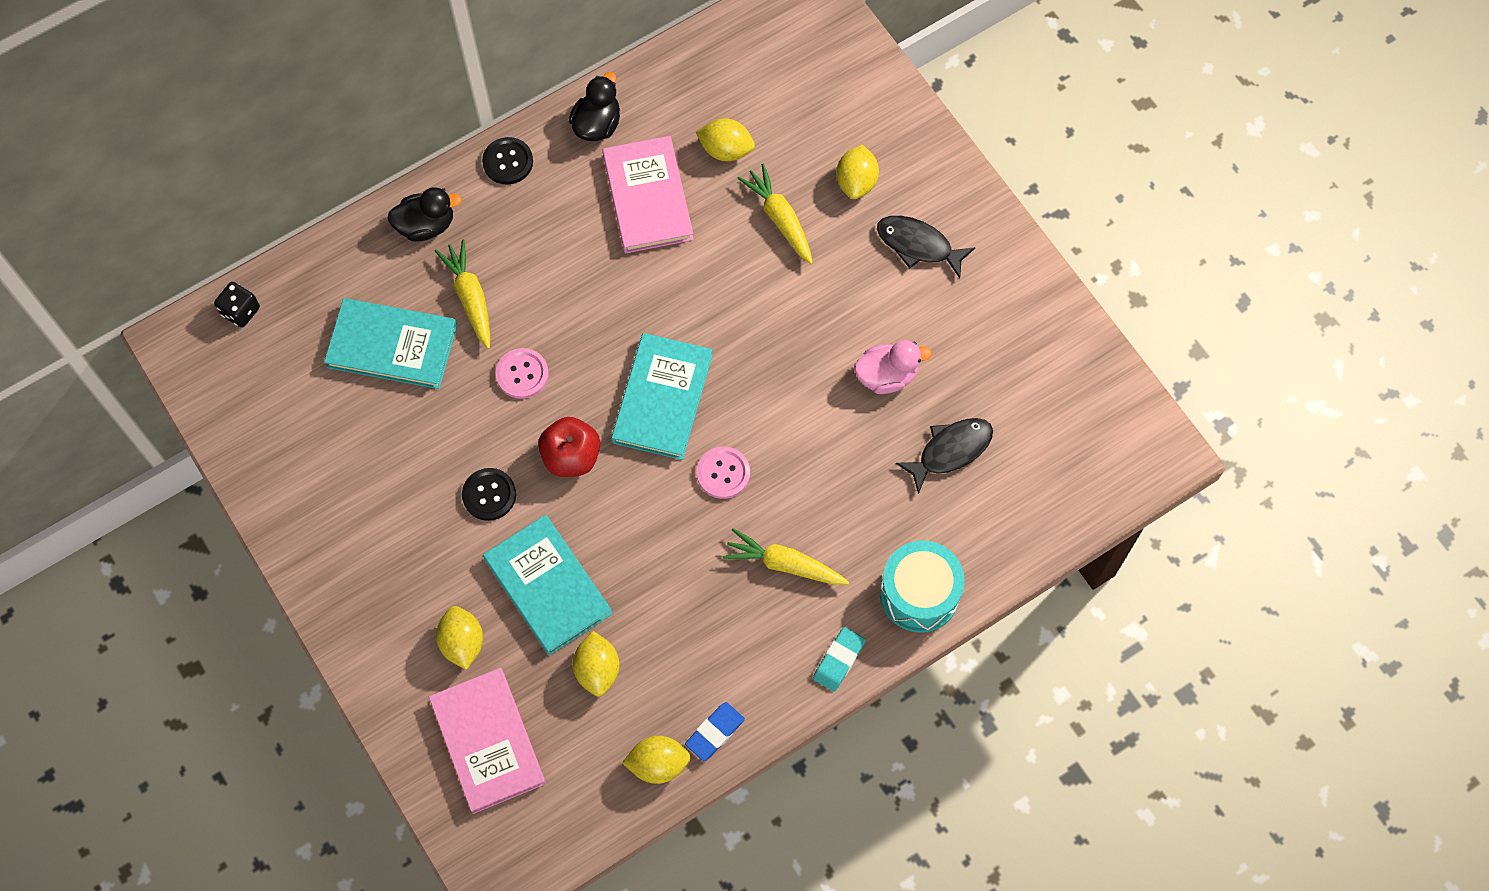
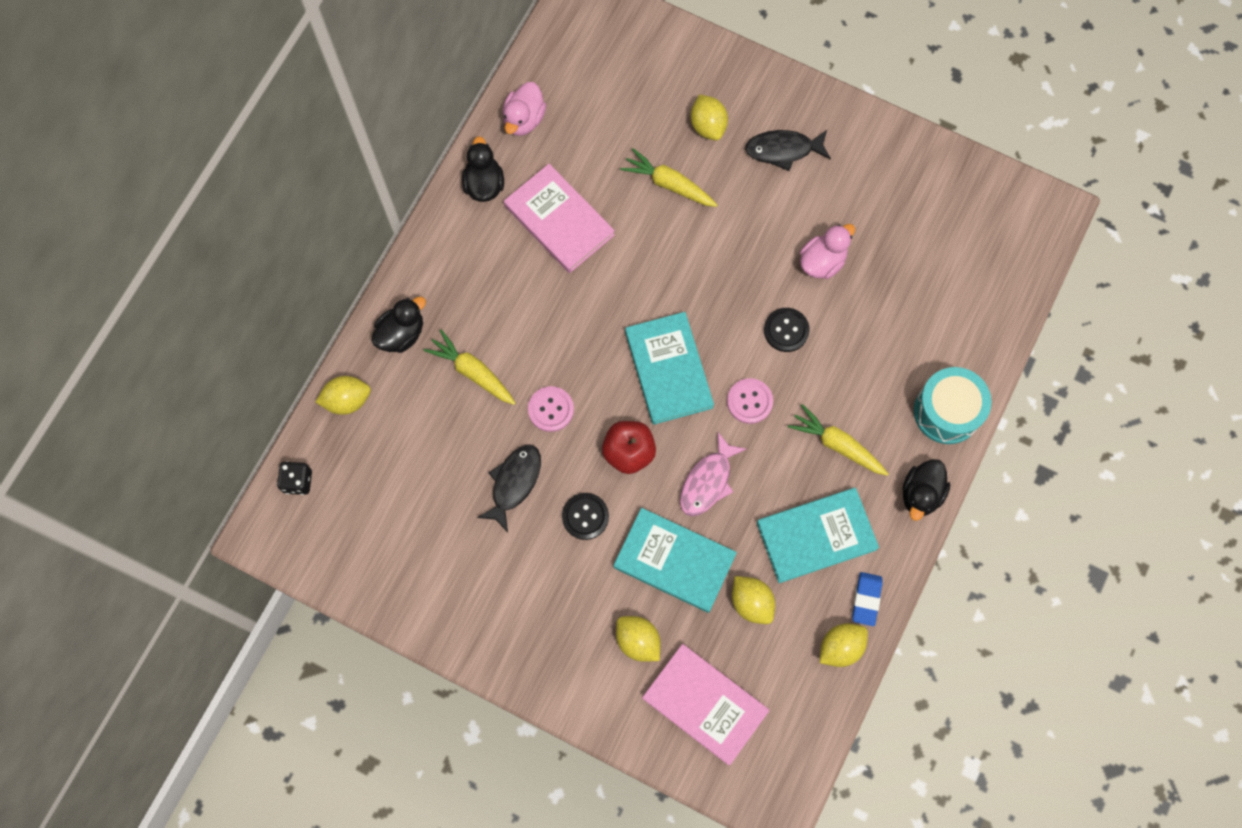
camera: 30 degrees left, 5 degrees up
(392, 346) = (436, 443): turquoise book -> turquoise book (816, 536)
(508, 162) = (433, 250): black button -> black button (786, 330)
(631, 528) = (708, 481): none -> pink fish
(676, 82) = (524, 119): none -> pink duck
(726, 150) = (595, 152): yellow lemon -> yellow lemon (347, 400)
(784, 564) = (837, 444): yellow carrot -> yellow carrot turned 45 degrees clockwise
(839, 660) = (921, 494): turquoise eraser -> black duck
(950, 451) = (902, 292): black fish -> black fish (514, 483)

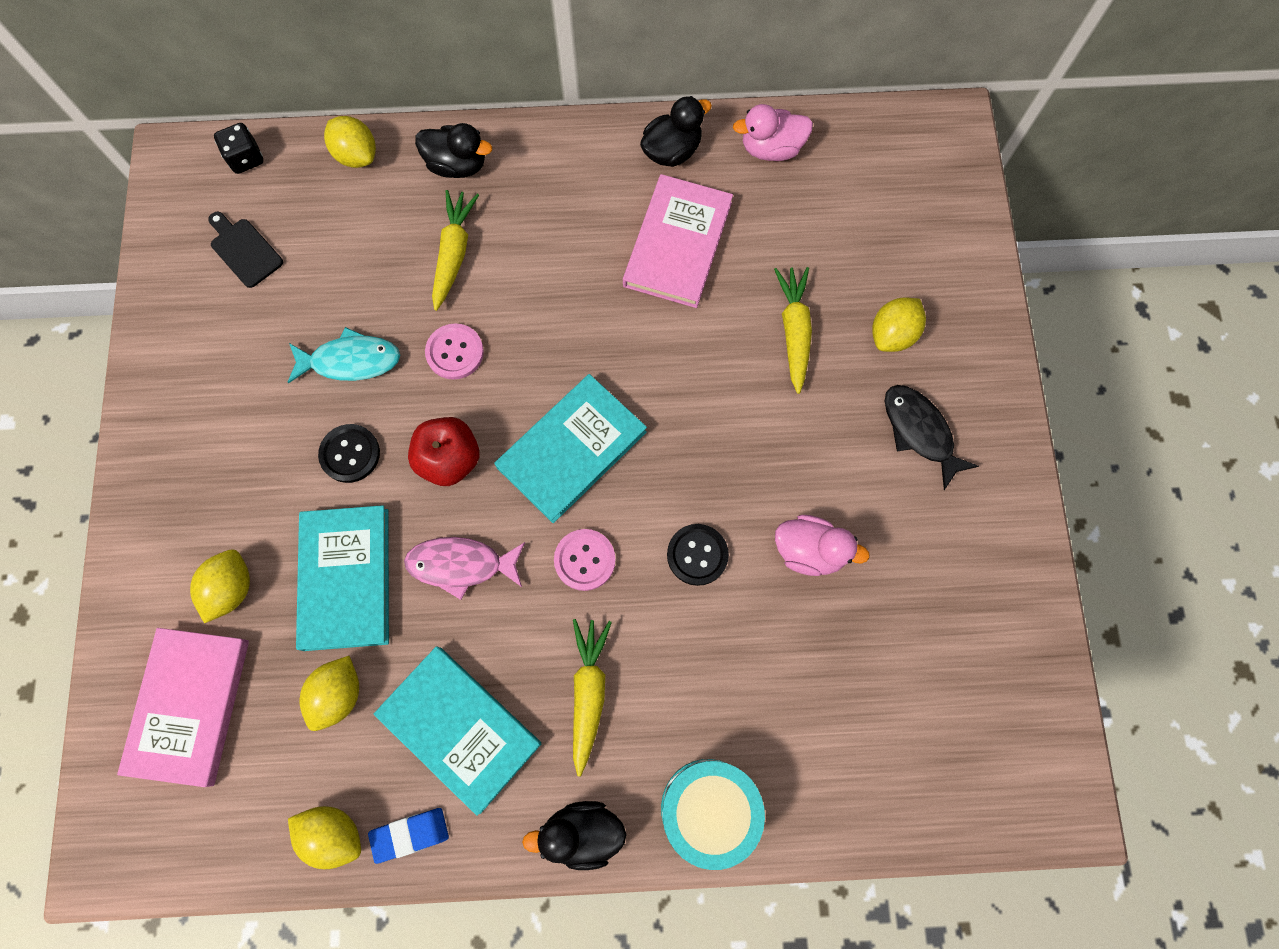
camera: 60 degrees right, 0 degrees up
(377, 517) = (244, 250): none -> black cutting board
(514, 483) = (350, 361): black fish -> turquoise fish

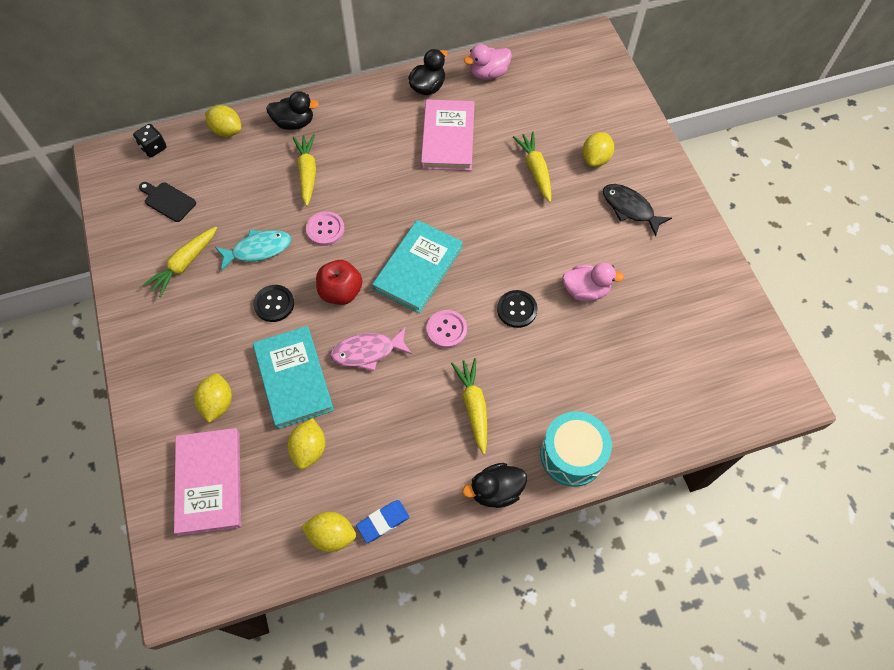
camera: 15 degrees left, 10 degrees down
(241, 358) = (184, 264): none -> yellow carrot
(460, 728) = (396, 449): turquoise book -> none

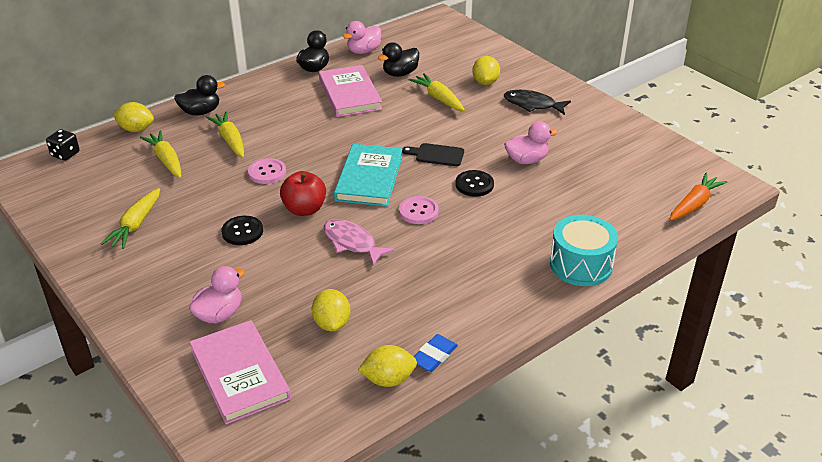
camera: 20 degrees left, 25 degrees down
(168, 201) = (97, 186): black cutting board -> black cutting board (436, 155)
(217, 403) = (219, 314): yellow lemon -> pink duck
(258, 249) = (207, 199): turquoise fish -> none
(293, 378) = (289, 278): turquoise book -> none
(367, 352) = (352, 243): pink fish -> pink fish turned 75 degrees clockwise
(473, 406) = (473, 255): yellow carrot -> yellow carrot (166, 160)
(496, 490) = (527, 306): black duck -> black duck (400, 73)
(730, 411) = (694, 204): none -> orange carrot

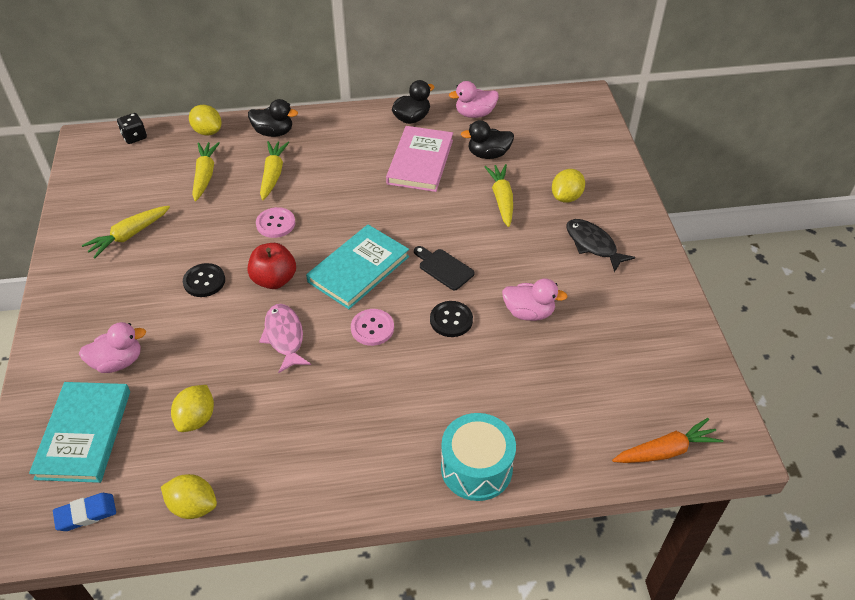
camera: 30 degrees right, 10 degrees up
(240, 374) = (84, 434): pink book -> turquoise book
(434, 356) = (252, 502): blue eraser -> blue eraser (86, 514)

